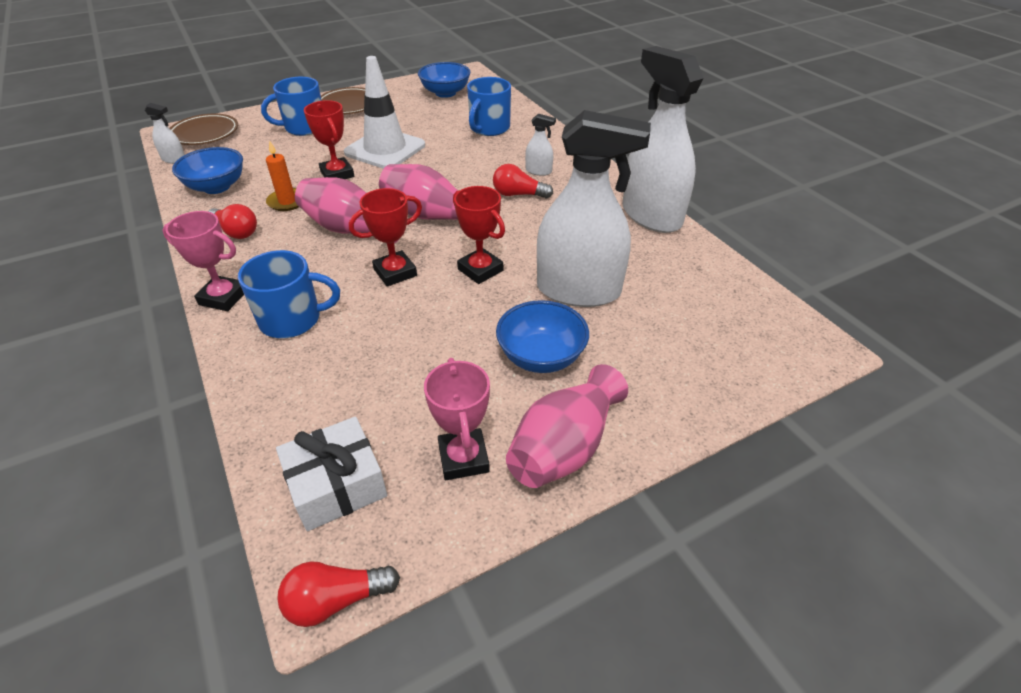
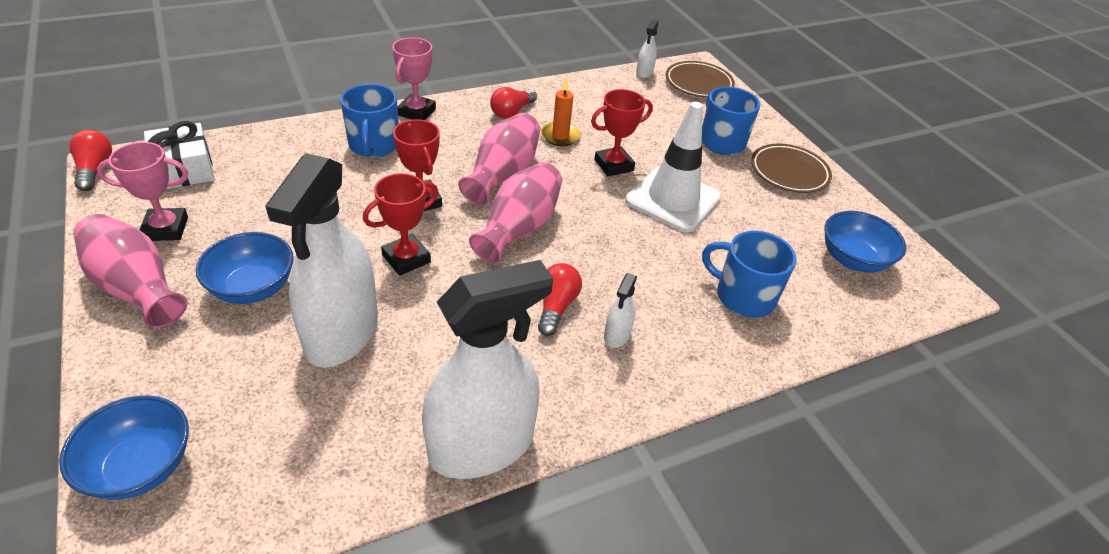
camera: 90 degrees right, 0 degrees up
(216, 187) = (591, 97): blue bowl -> blue bowl (140, 467)

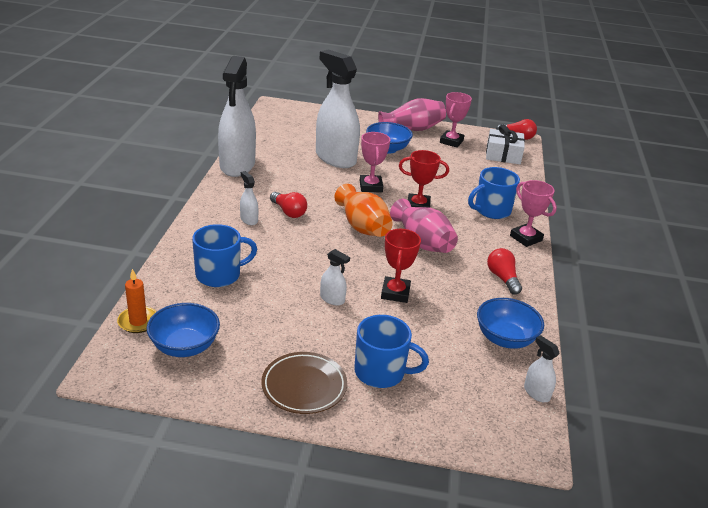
camera: 125 degrees right, 10 degrees down
(140, 467) = (312, 113): blue bowl -> blue bowl (505, 339)
(374, 145) = (491, 210): blue mug -> blue mug turned 60 degrees counterclockwise
(406, 258) = (371, 187): red trophy -> pink trophy
(519, 228) = (362, 226): pink vase -> orange vase
(560, 136) = (452, 286): orange candle -> orange candle (138, 321)
(673, 199) = (332, 299): white traffic cone -> white spray bottle
(698, 83) = (493, 423): brown plate -> none

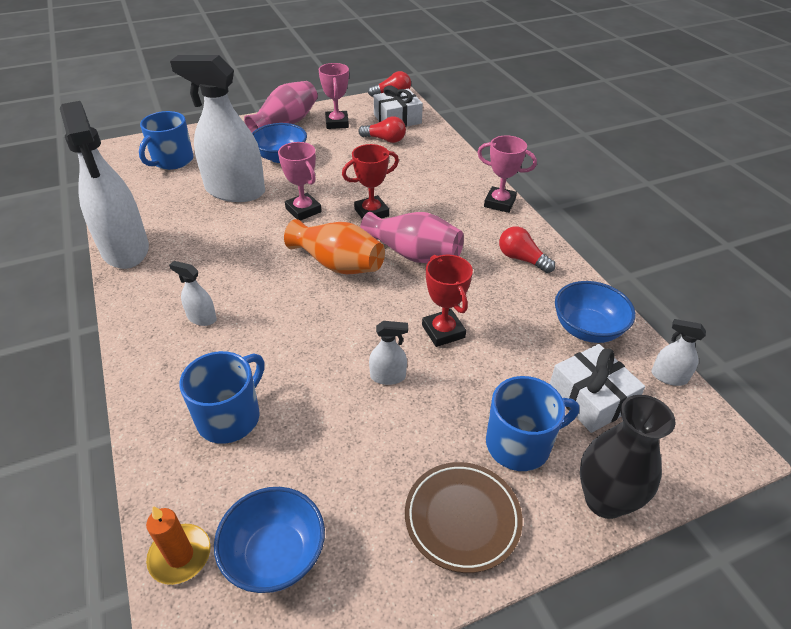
camera: 30 degrees left, 10 degrees up
(288, 212) = (241, 284): red light bulb -> red light bulb (385, 139)
(406, 426) = (604, 500): none -> black vase
(460, 375) = (591, 398): none -> white gift
(491, 210) = (442, 186): blue mug -> blue mug (172, 161)

